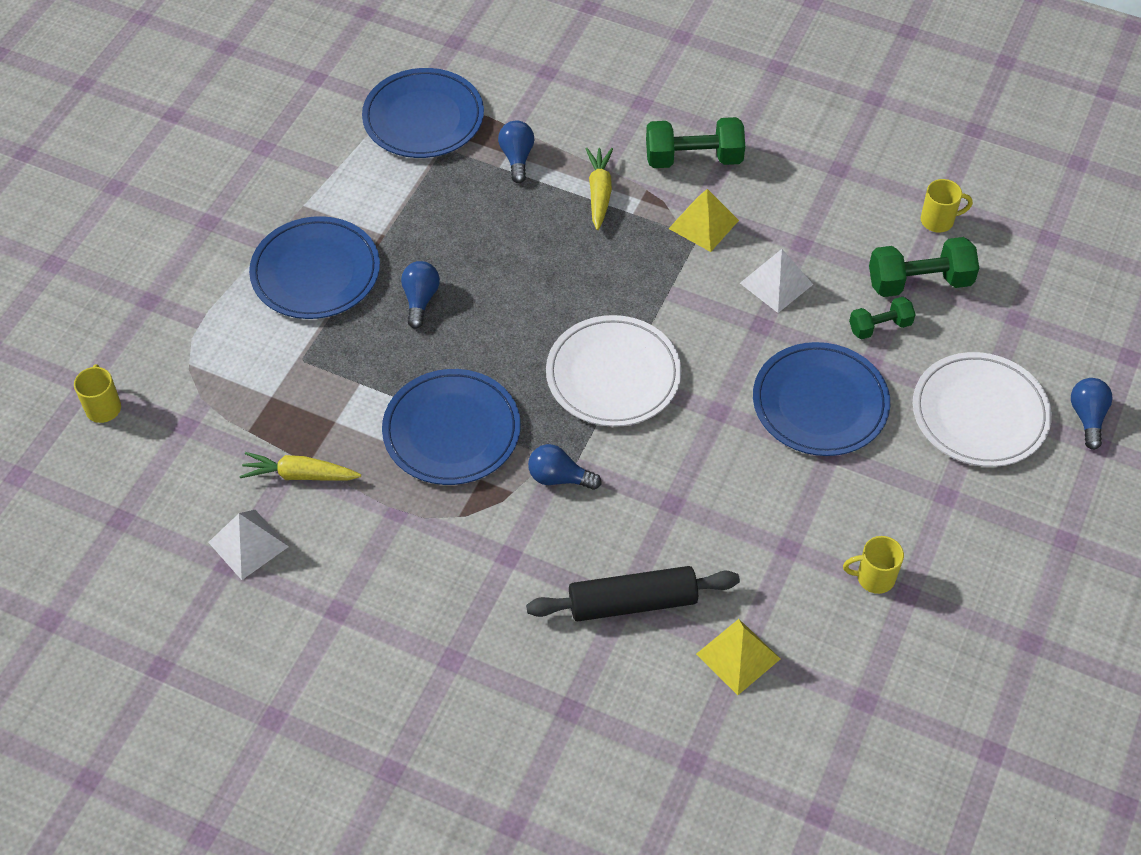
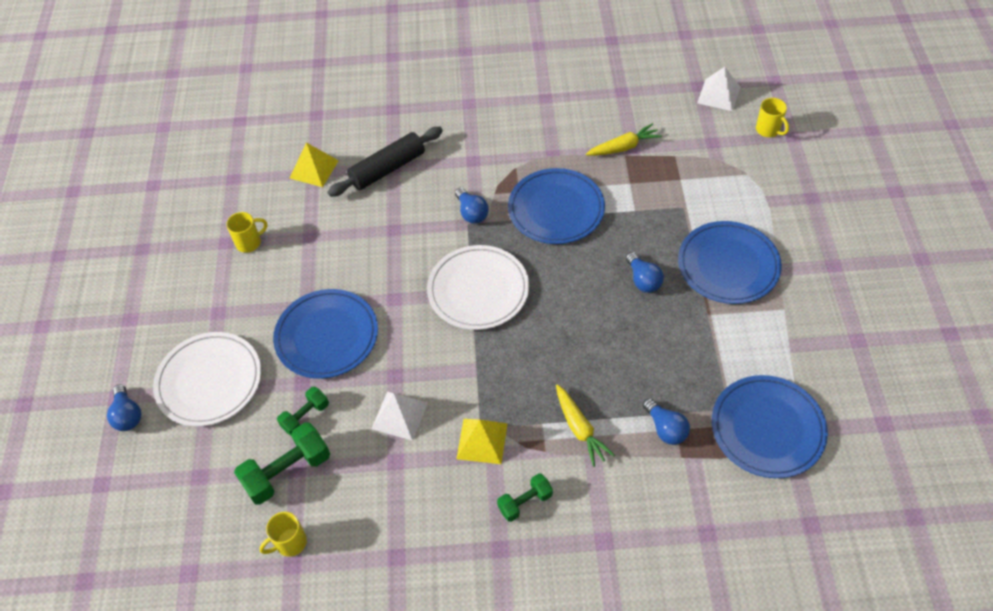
camera: 155 degrees right, 0 degrees up
(248, 544) = (619, 104): white pyramid -> white pyramid (719, 95)
(559, 478) = (471, 213): blue light bulb -> blue light bulb turned 75 degrees clockwise
(693, 159) = (525, 502): green dumbbell -> green dumbbell, size x0.59

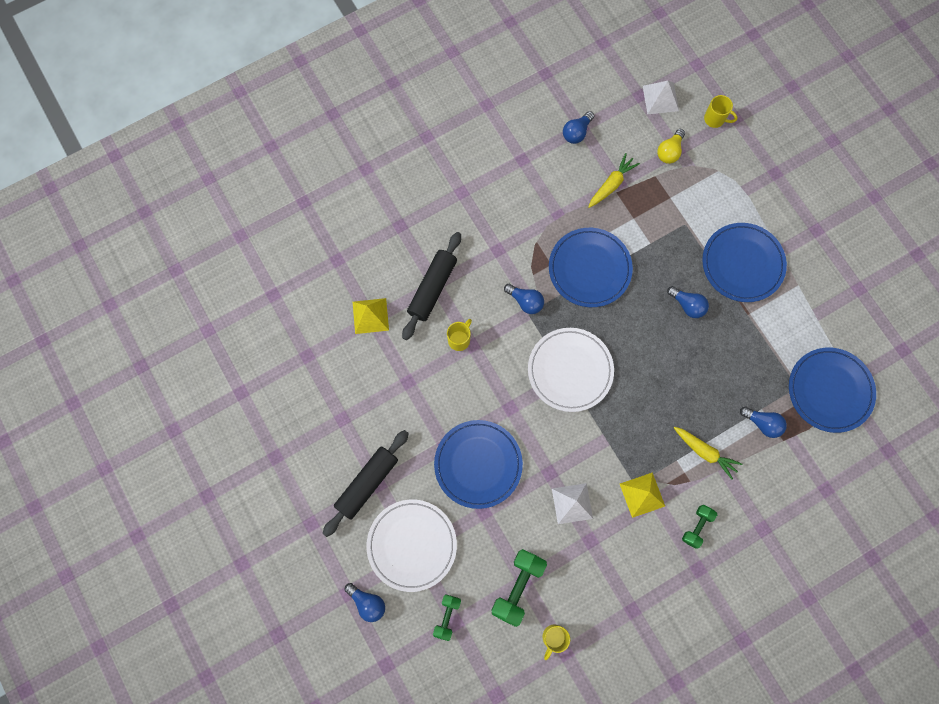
camera: 30 degrees left, 20 degrees up
(207, 307) = (367, 483): none -> black rolling pin
(249, 242) = (362, 410): yellow mug -> yellow mug (459, 339)
(305, 416) = (503, 538): green dumbbell -> green dumbbell (447, 616)
(614, 94) = (576, 132): none -> blue light bulb
(702, 141) = (669, 151): none -> yellow light bulb

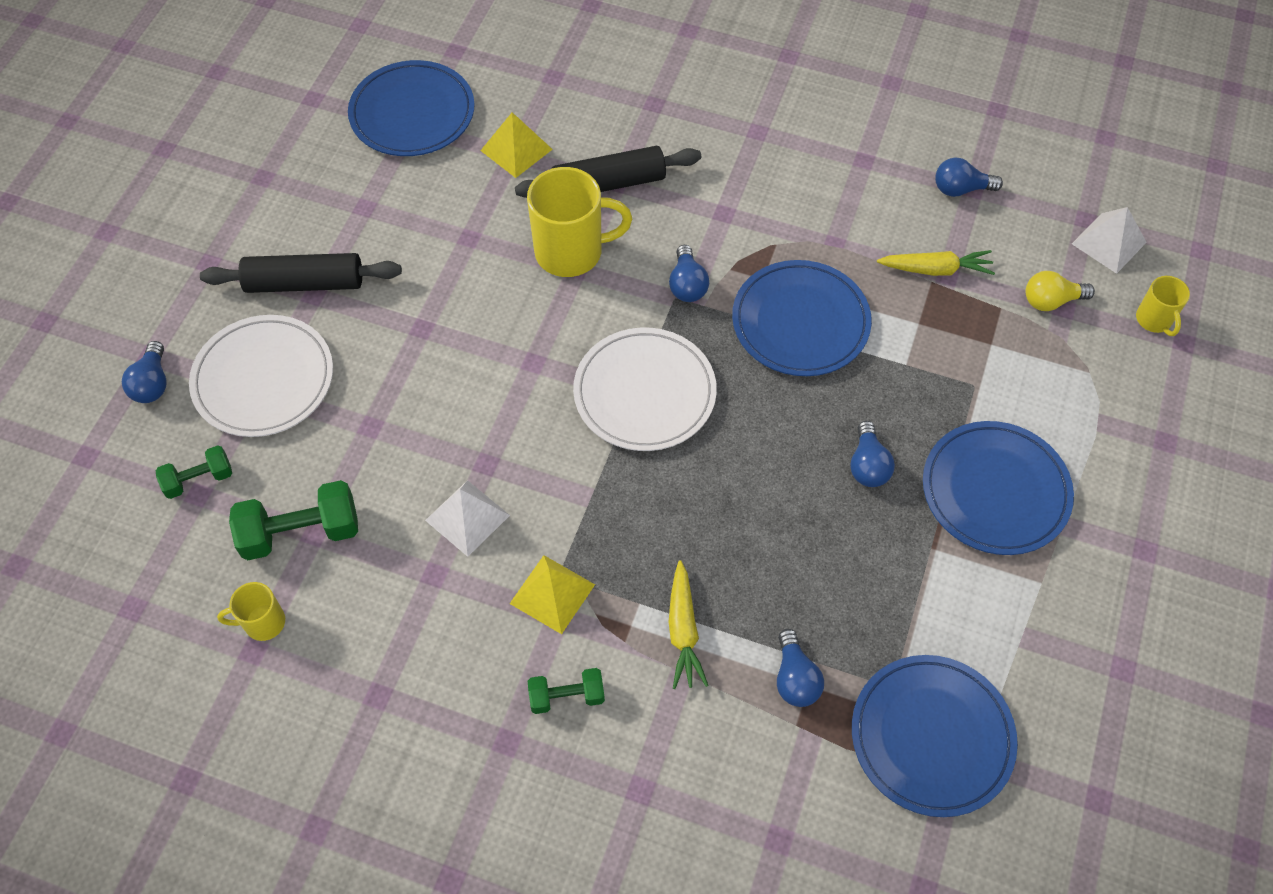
camera: 50 degrees right, 15 degrees down
(459, 339) = (571, 252): yellow mug -> yellow mug, size x1.92
(478, 464) = (428, 378): blue plate -> blue plate (412, 113)

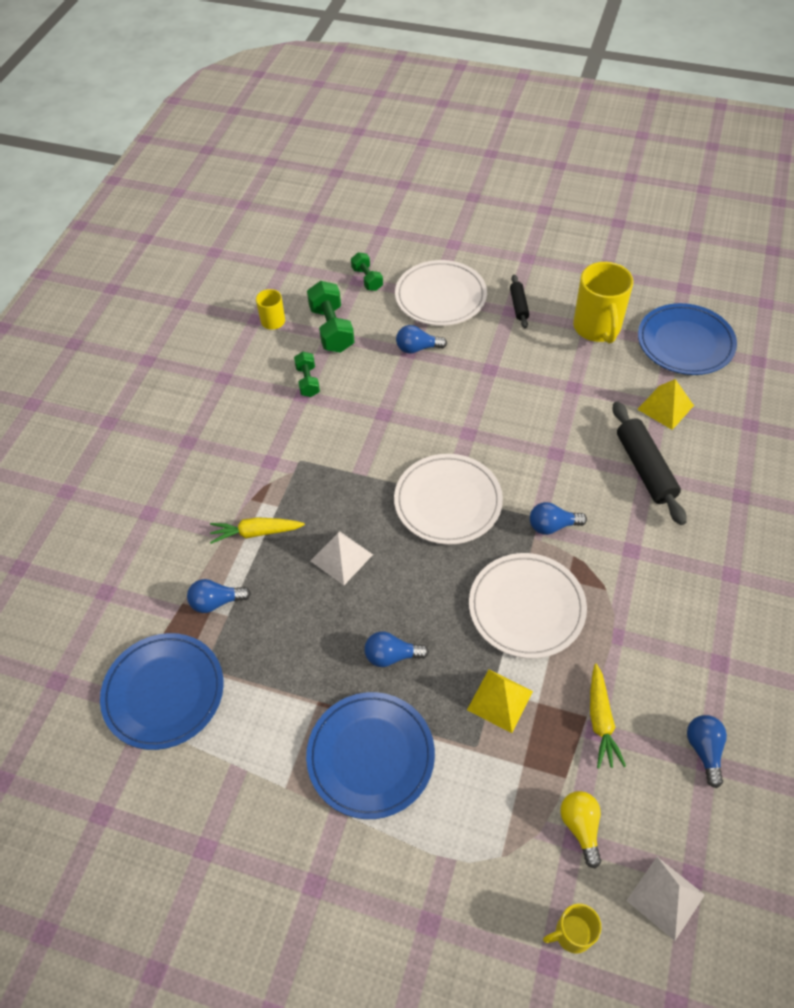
camera: 90 degrees right, 5 degrees down
(152, 383) = (433, 248): blue light bulb -> blue light bulb (417, 348)
(305, 283) = (518, 305): black rolling pin -> black rolling pin, size x0.54
(467, 517) = (342, 408): white pyramid -> white pyramid (341, 557)
(552, 594) = (286, 457): yellow pyramid -> yellow pyramid (500, 700)
(567, 696) = (214, 470): green dumbbell -> green dumbbell (308, 381)
(571, 252) = (571, 449): yellow mug -> yellow mug (597, 328)
(800, 322) = (526, 607): blue plate -> white plate

